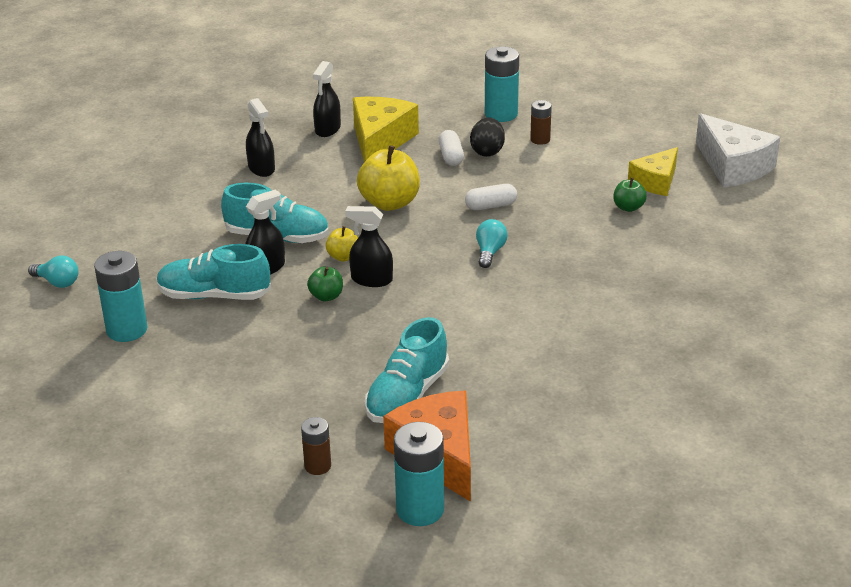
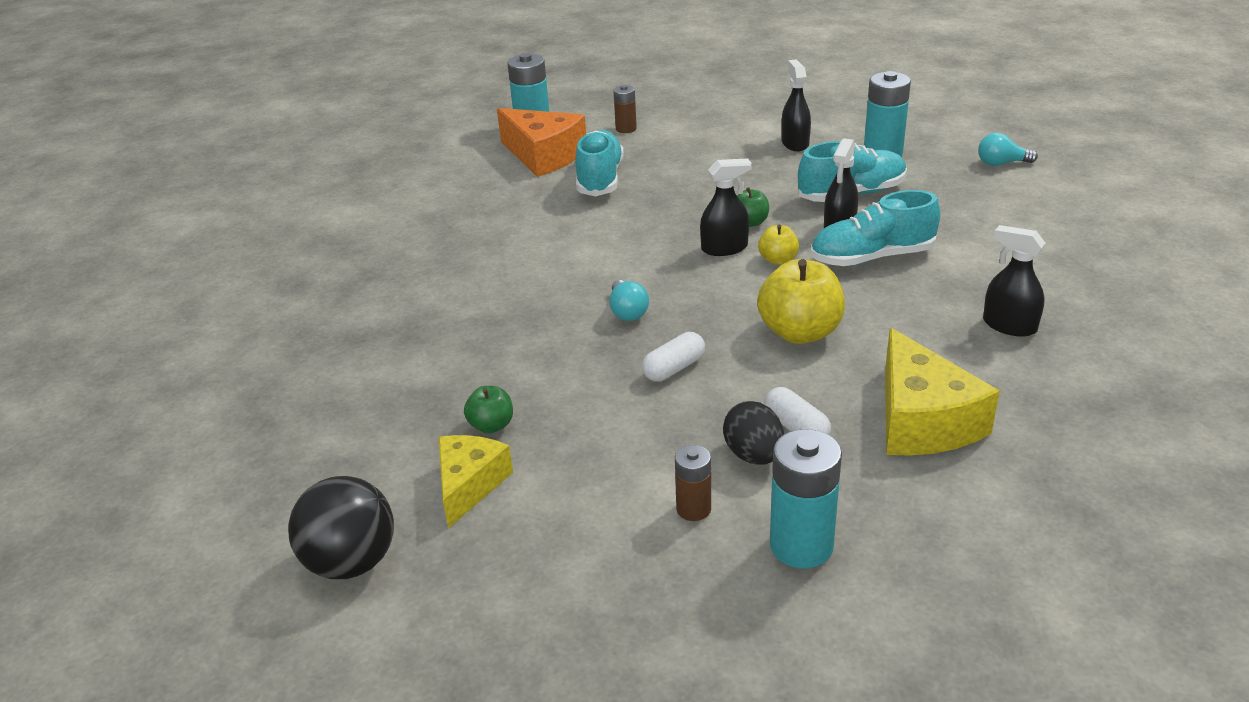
camera: 155 degrees right, 0 degrees up
(327, 129) = (1019, 415): black spray bottle -> black spray bottle (795, 143)
(733, 166) = (351, 562): white cheese -> black ball

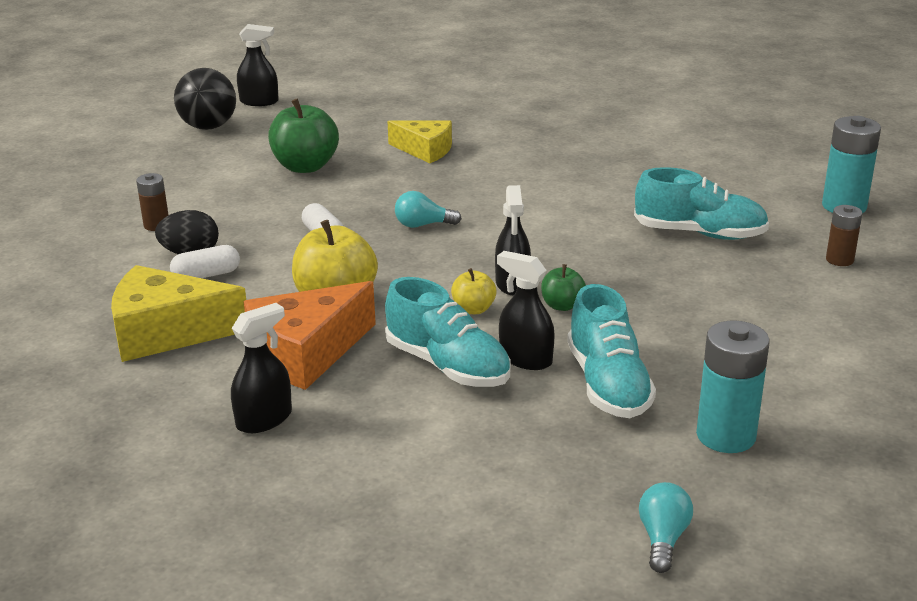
camera: 100 degrees right, 5 degrees down
(469, 485) = (247, 158): yellow cheese -> yellow cheese (425, 150)
(491, 425) = (305, 166): green apple -> green apple, size x1.92
(543, 156) = (768, 208): orange cheese -> orange cheese (306, 353)
(795, 143) = (774, 370): black spray bottle -> black spray bottle (259, 101)
(801, 546) = (86, 257): turquoise battery -> none
(872, 257) = (448, 366): turquoise shoe -> turquoise shoe turned 135 degrees clockwise

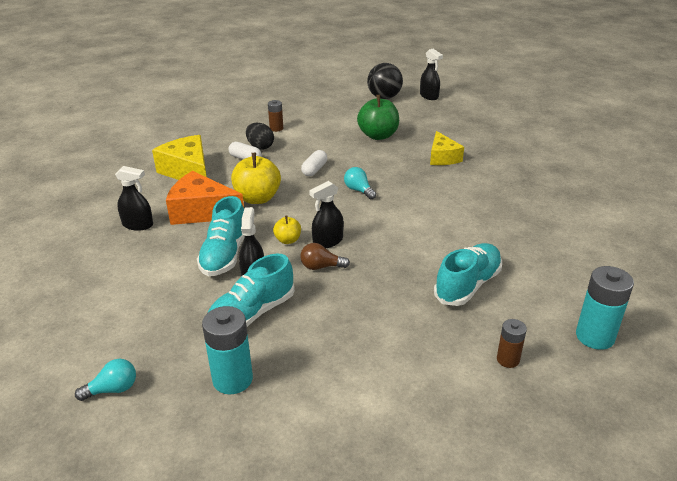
camera: 55 degrees right, 5 degrees up
(562, 305) = (321, 267): green apple -> brown light bulb
(699, 233) = (467, 285): turquoise shoe -> turquoise shoe turned 120 degrees counterclockwise

